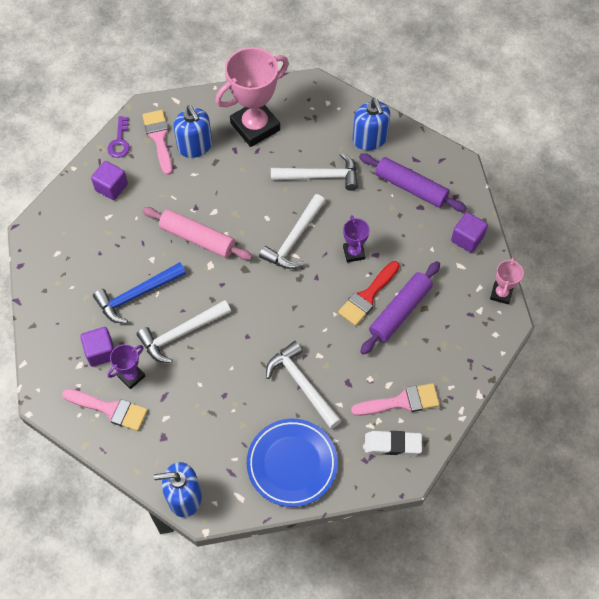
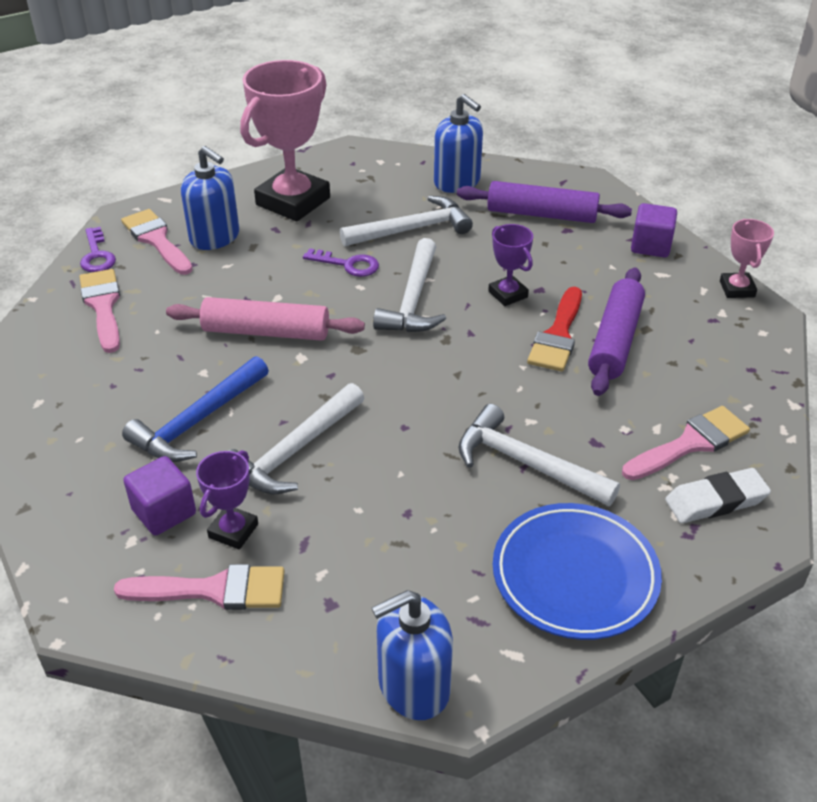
camera: 20 degrees left, 20 degrees down
(111, 187) = (103, 306): purple cube -> pink brush
(267, 196) = (348, 265): none -> purple key

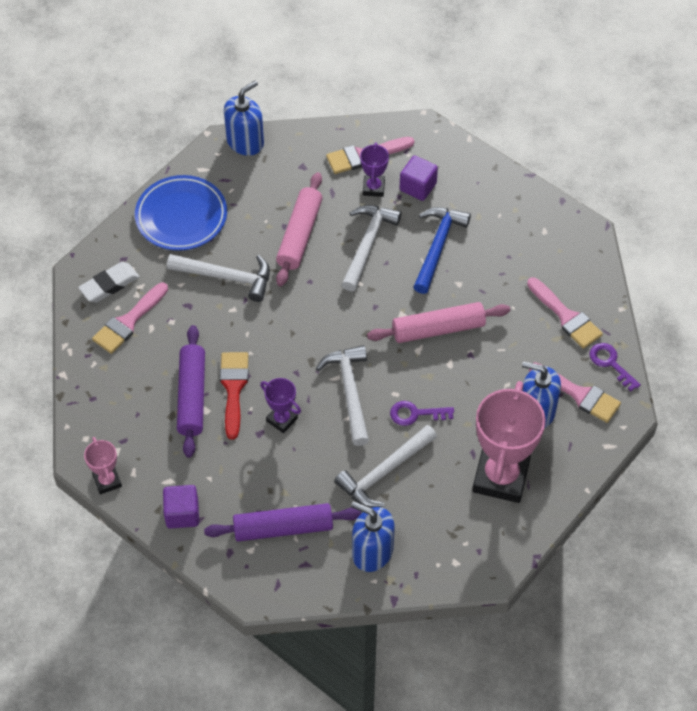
camera: 160 degrees right, 15 degrees up
(389, 492) = (299, 235): none -> pink rolling pin

